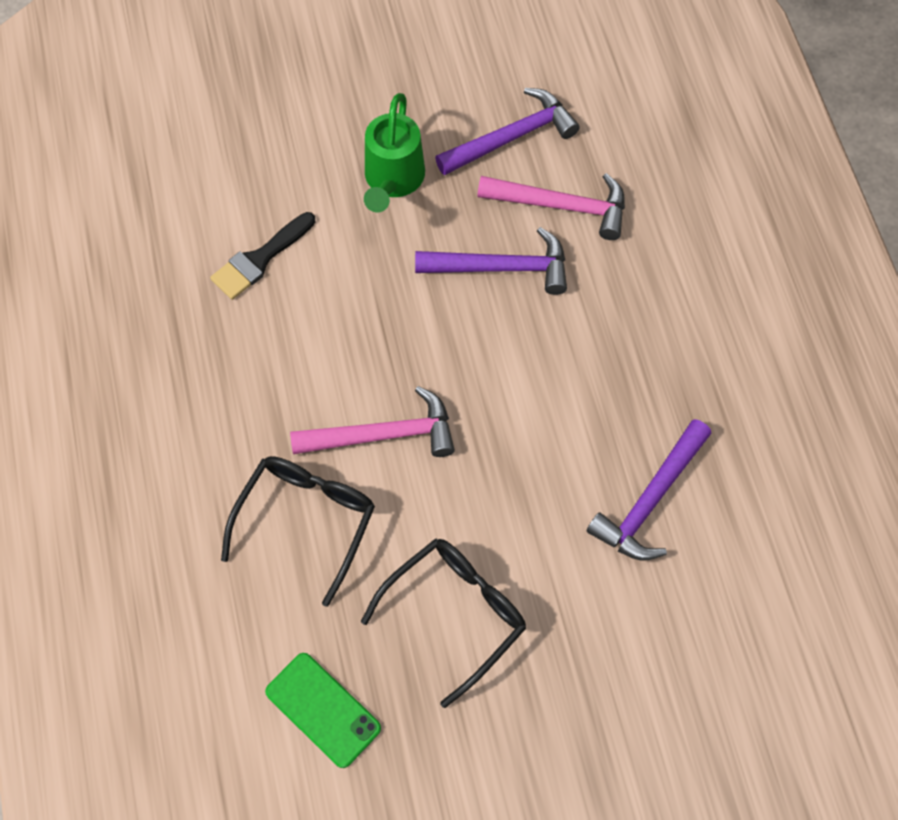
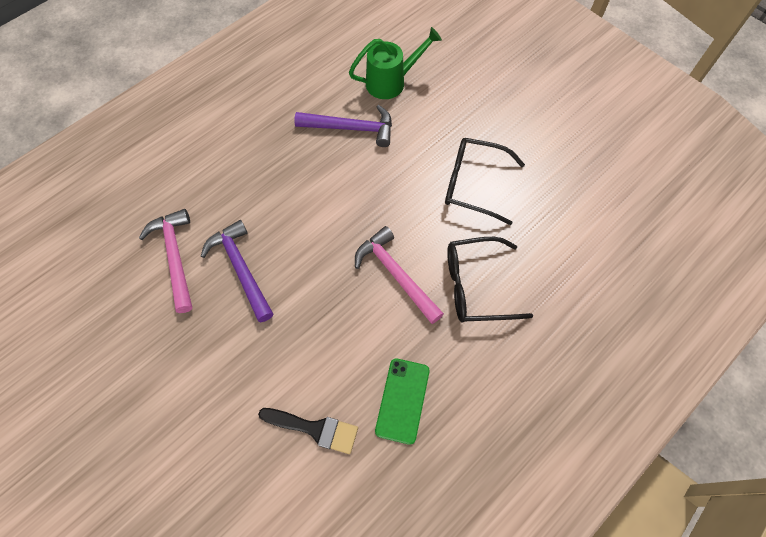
camera: 120 degrees left, 0 degrees up
(323, 710) = (567, 218): green phone -> green phone (402, 400)
(392, 180) = (202, 374): green watering can -> green watering can (391, 82)
(512, 137) = (129, 314): purple hammer -> none

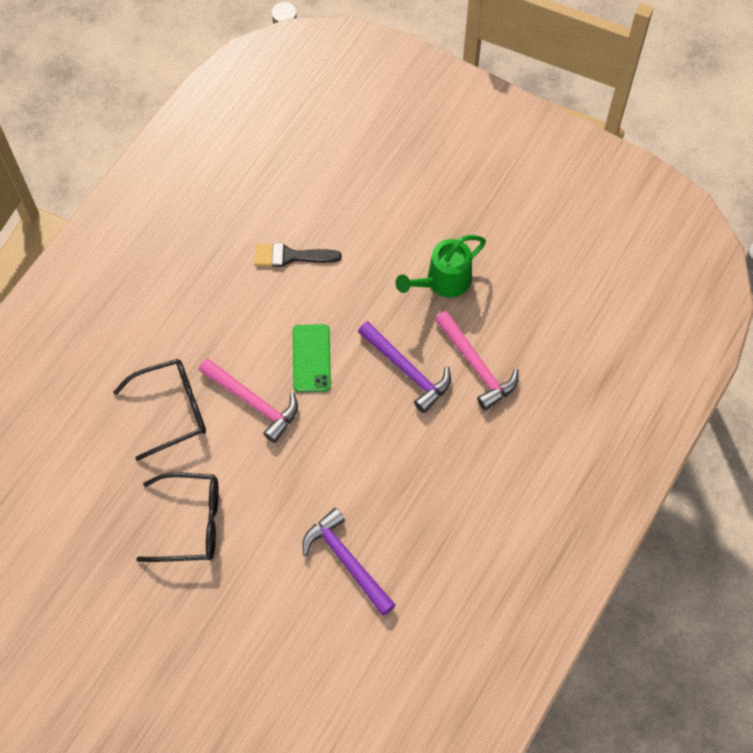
camera: 165 degrees right, 0 degrees up
(351, 128) = (347, 560): purple hammer -> purple hammer turned 60 degrees clockwise
(391, 82) = (317, 642): green watering can -> green watering can (443, 282)
(402, 400) = (221, 294): green phone -> green phone (311, 358)

